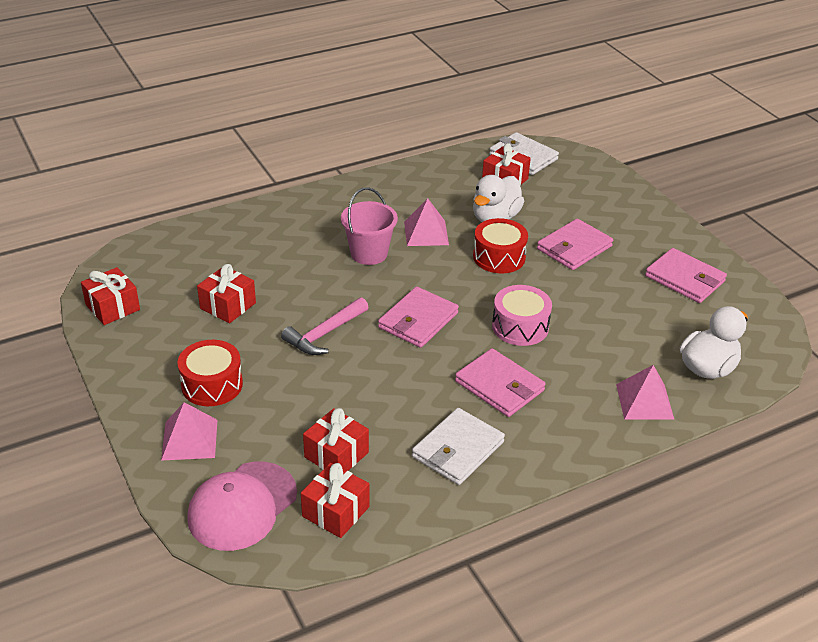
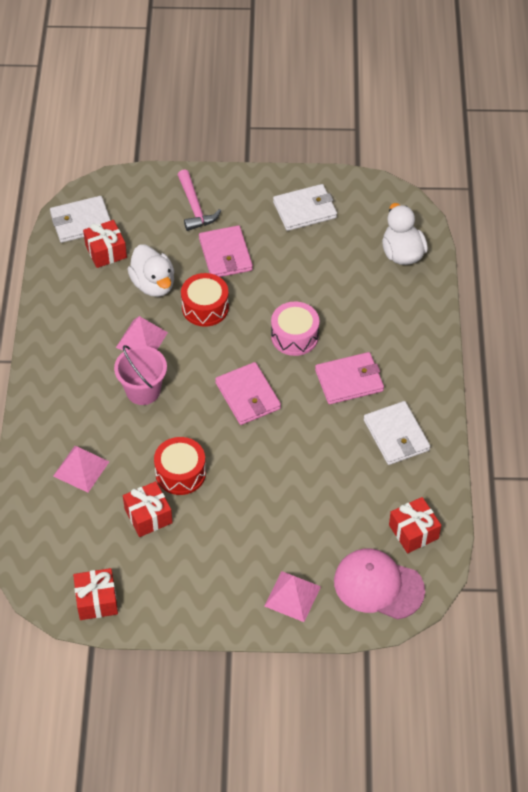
camera: 60 degrees left, 15 degrees up
(212, 384) = (239, 561): red drum -> red drum (180, 473)
(242, 506) = (378, 585): pink cap -> pink cap turned 135 degrees clockwise
(324, 334) = (226, 463): pink hammer -> pink hammer (195, 207)
(336, 455) = (360, 509): red gift -> none
(644, 401) = (412, 306): pink pyramid -> pink pyramid (81, 468)
(685, 279) = (305, 210): pink wallet -> white wallet

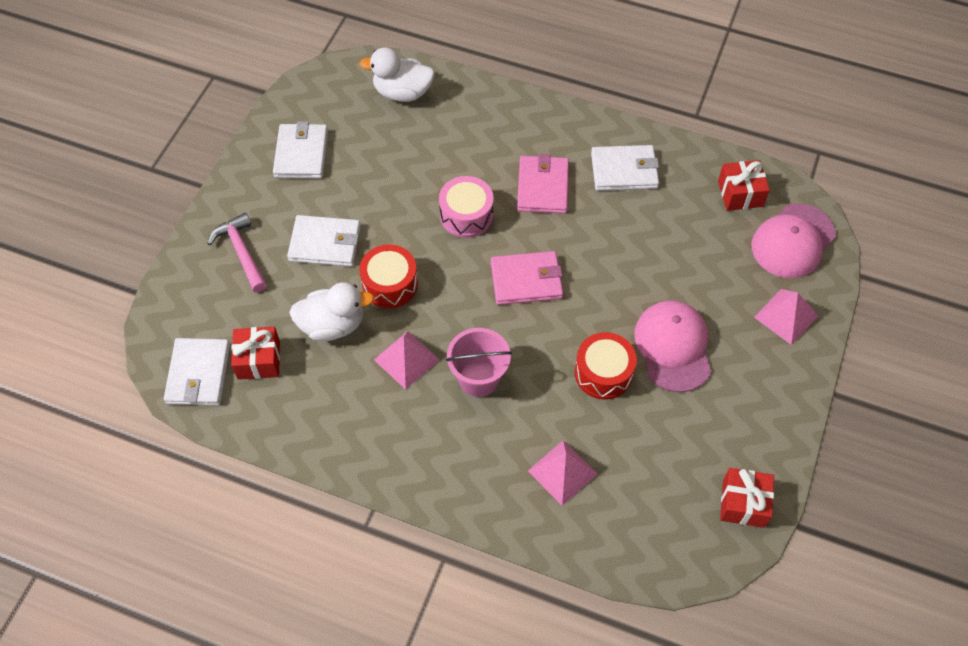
camera: 70 degrees left, 5 degrees up
(148, 516) = (649, 420): red gift -> none
(195, 207) = (241, 252): pink hammer -> pink hammer turned 120 degrees counterclockwise
(225, 254) = (325, 243): pink wallet -> white wallet
(225, 516) = (673, 347): none -> pink cap

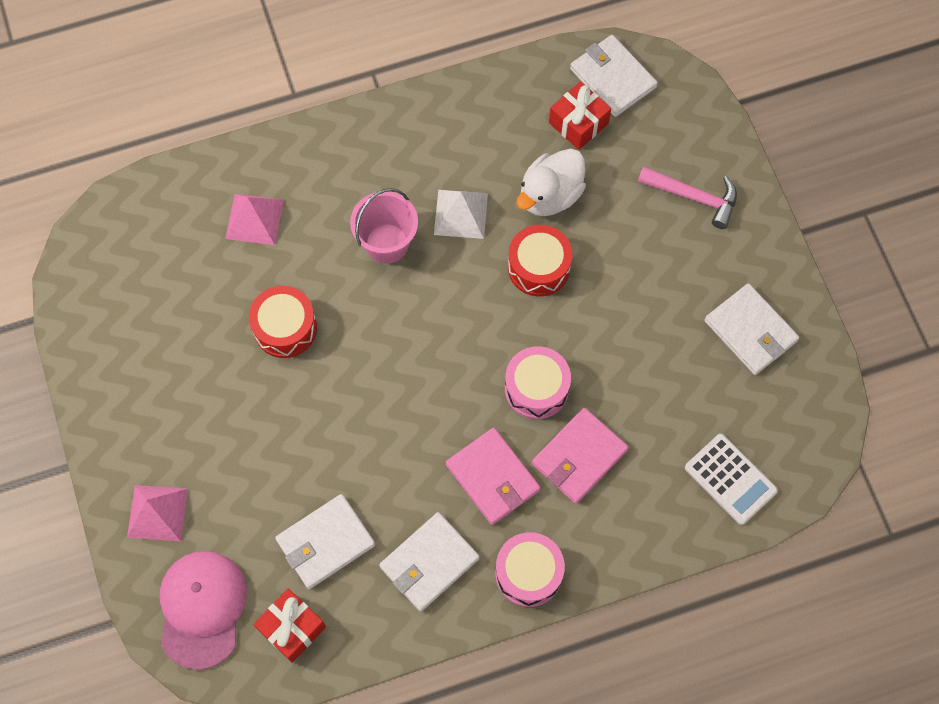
camera: 140 degrees right, 10 degrees up
(325, 243) = (633, 261): white wallet -> white wallet (325, 542)
(402, 93) = (730, 479): white duck -> white calculator
(406, 359) = (461, 213): pink pyramid -> white pyramid
(526, 280) = (423, 364): pink wallet -> pink wallet (579, 457)
(568, 127) = (528, 573): none -> pink drum
(673, 347) = (242, 399): pink cap -> none
(743, 503) = (88, 302): red gift -> none

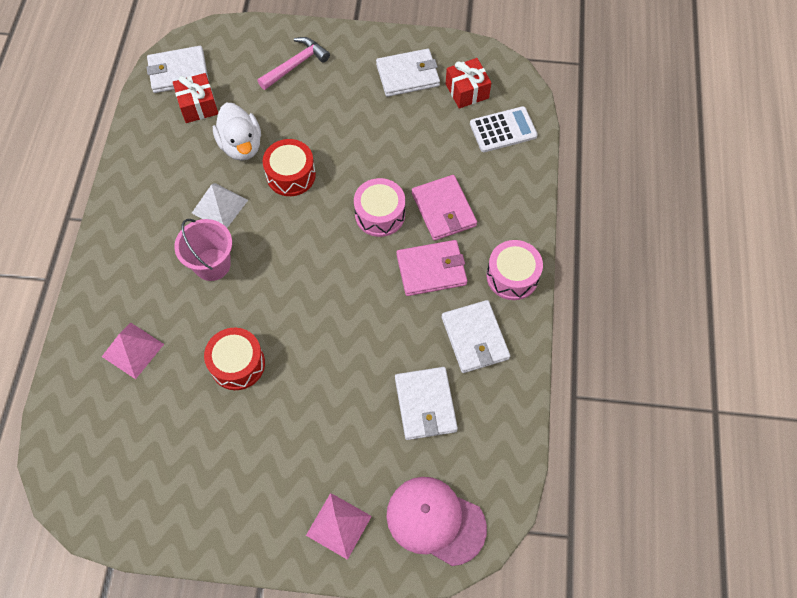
camera: 65 degrees left, 5 degrees down
(292, 628) = (481, 456): red gift -> red gift (467, 91)

